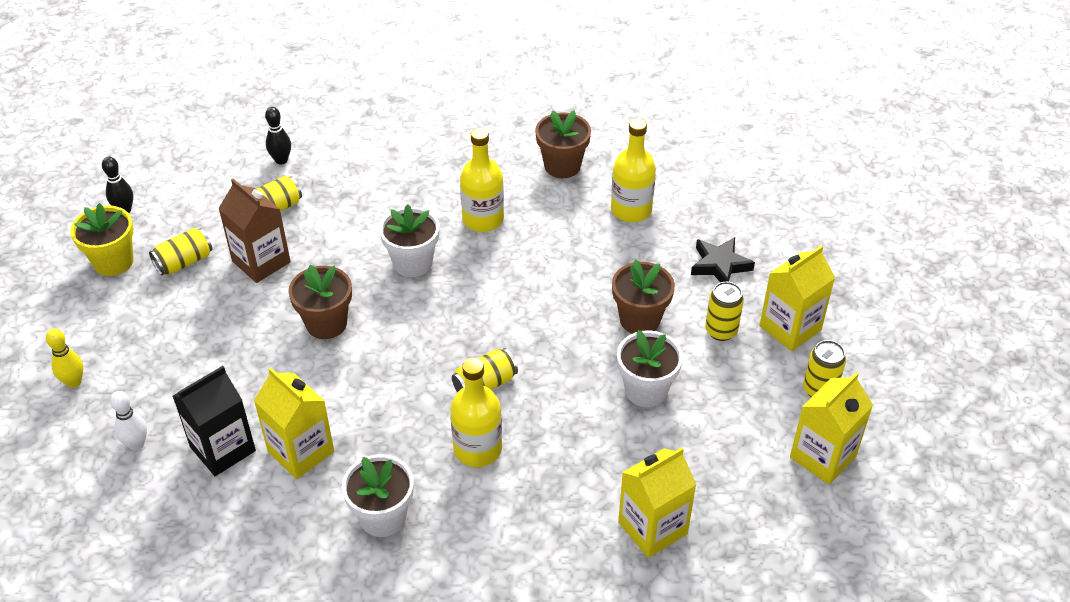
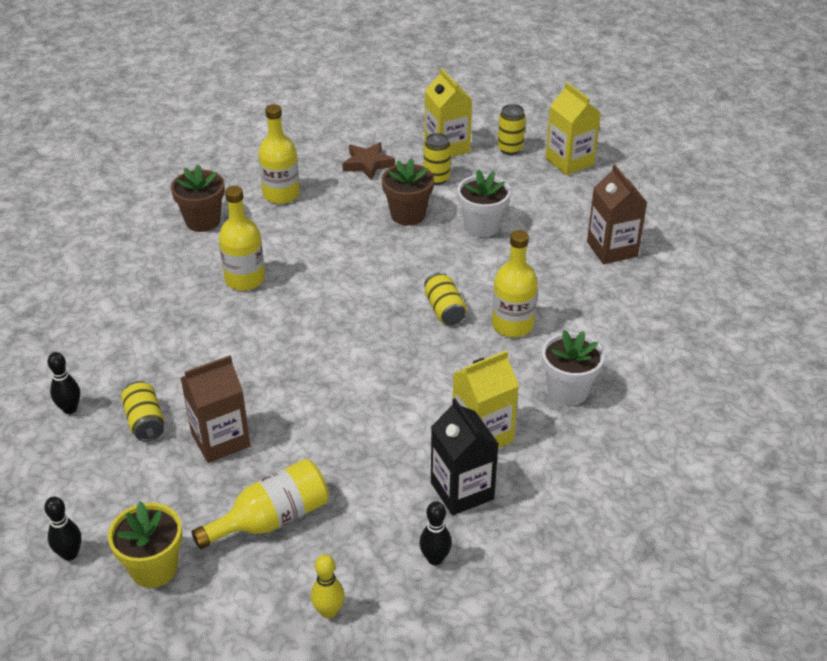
camera: 75 degrees left, 5 degrees down
(136, 444) = (435, 559): white bowling pin -> black bowling pin
(172, 320) = (272, 519): none -> yellow bottle
(184, 262) = (188, 503): yellow can -> none
(326, 323) = (330, 400): brown flower pot -> none
(413, 263) = (278, 332): white flower pot -> none
(652, 528) = (612, 249): yellow carton -> brown carton
(719, 265) = (368, 164): black star -> brown star

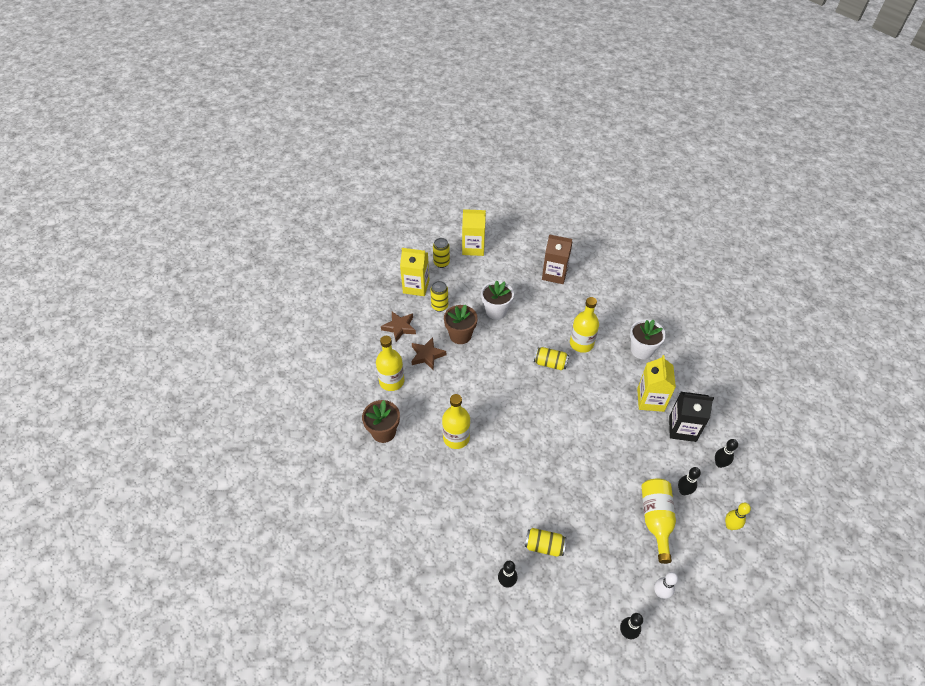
camera: 55 degrees left, 10 degrees up
(154, 568) = (660, 593): yellow flower pot -> white bowling pin
(220, 440) = (583, 515): brown carton -> none
(347, 203) = (427, 355): none -> brown star
(347, 533) = (683, 491): none -> black bowling pin

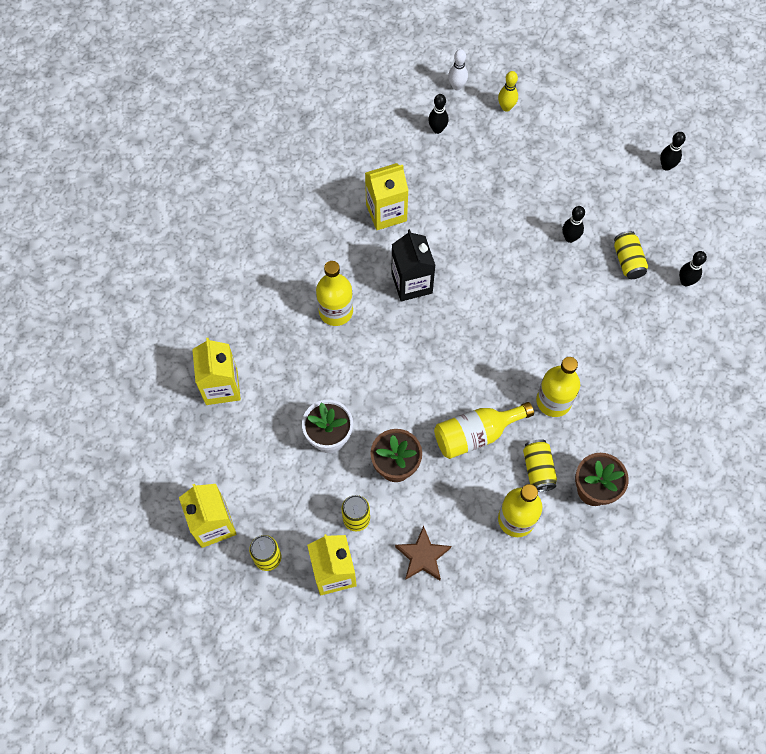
camera: 115 degrees left, 15 degrees up
(427, 355) = (451, 494): brown star -> none
(550, 363) = (387, 337): yellow can -> yellow can (538, 469)
(554, 274) = (221, 386): brown carton -> yellow carton
(641, 350) = (313, 241): white flower pot -> none
(656, 519) = (537, 171): yellow bottle -> yellow bottle (476, 434)
(660, 593) = (612, 149): white bowling pin -> white bowling pin (457, 86)
(682, 429) = (410, 172): black carton -> black carton (411, 283)
(683, 491) = (490, 154): black bowling pin -> black bowling pin (570, 238)

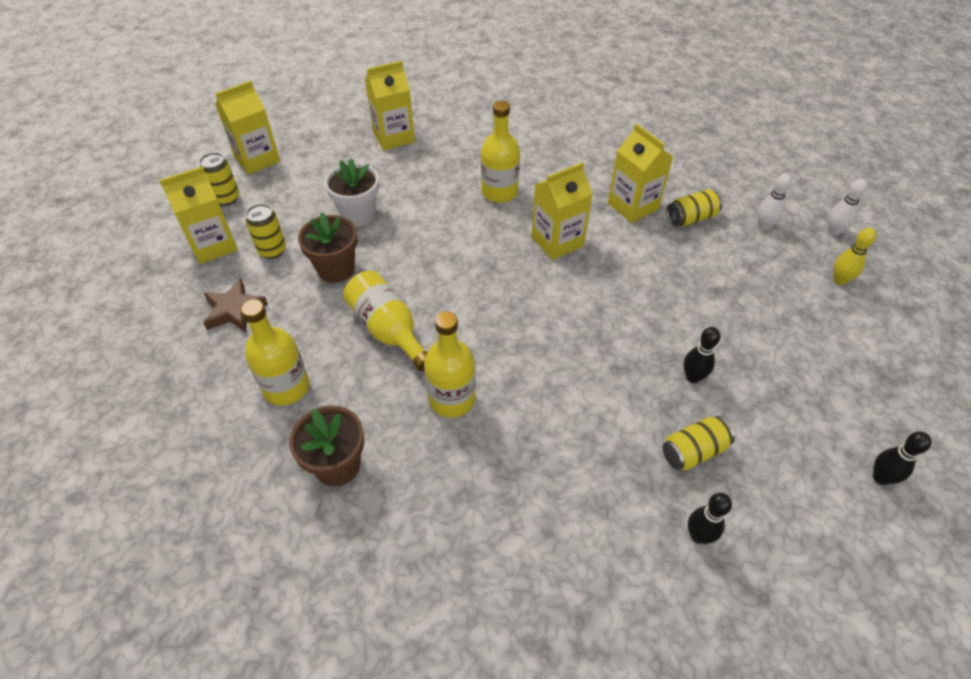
camera: 75 degrees right, 15 degrees down
(411, 283) = (557, 241): black carton -> yellow carton
(437, 129) = (764, 226): black bowling pin -> white bowling pin
(538, 469) = (355, 398): yellow can -> yellow can (691, 218)

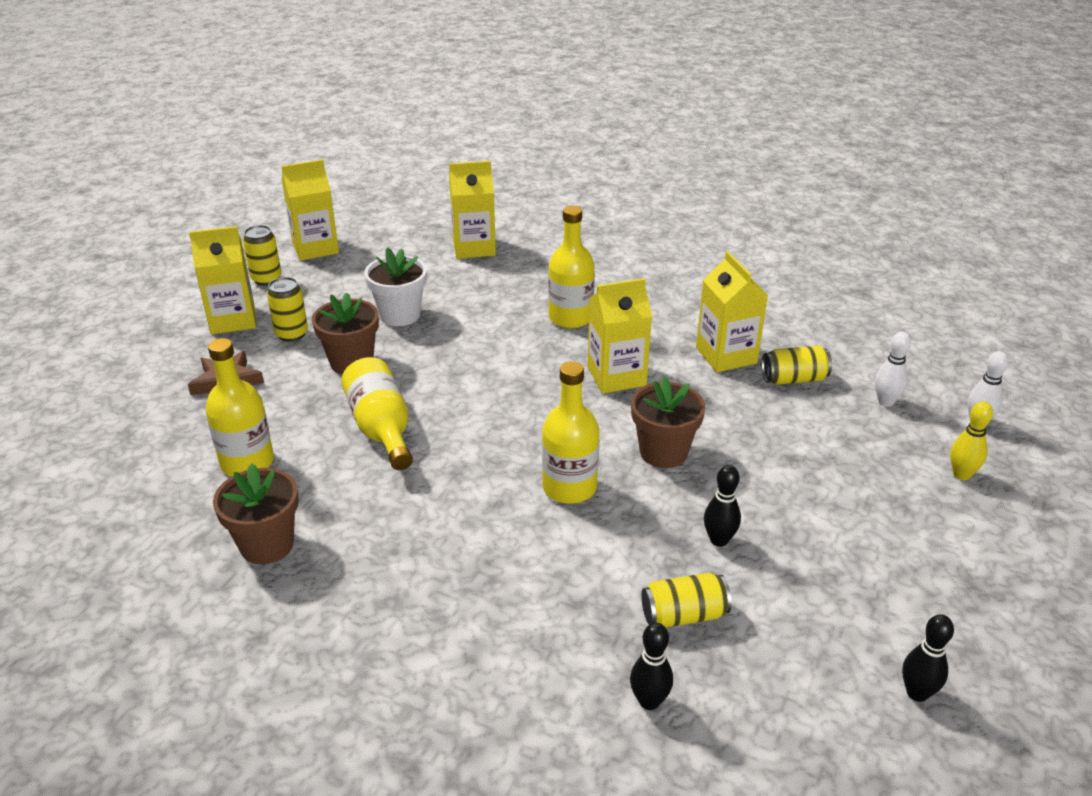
camera: 15 degrees right, 15 degrees down
(452, 399) = (421, 507): yellow bottle -> yellow bottle (569, 487)
(620, 305) = (663, 452): none -> brown flower pot

